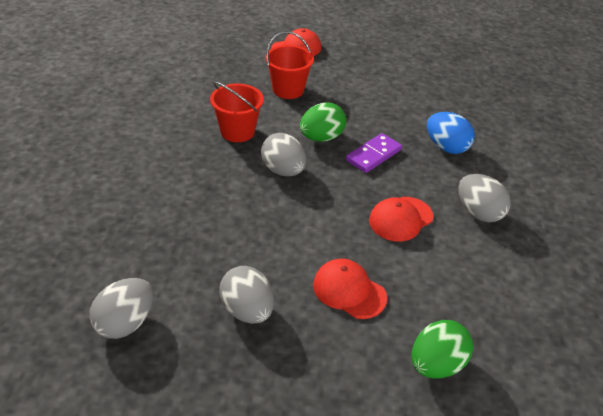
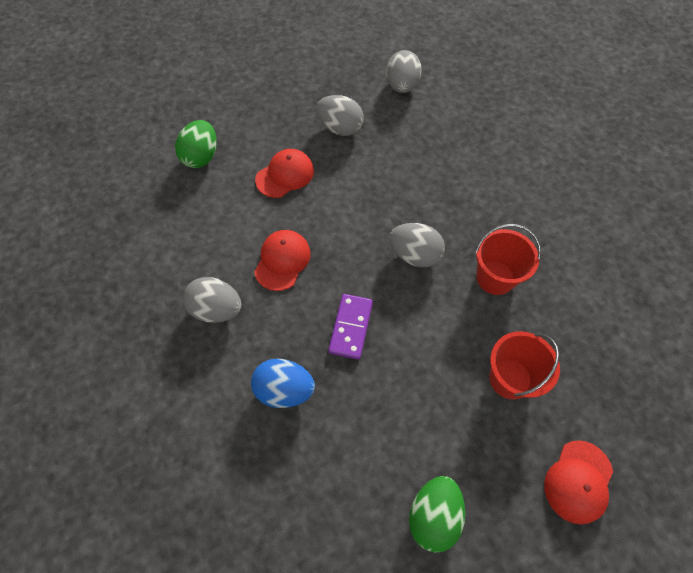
camera: 150 degrees right, 20 degrees up
(321, 138) = (415, 320): green egg -> green egg (433, 515)
(349, 291) = (285, 175): red cap -> red cap turned 45 degrees counterclockwise

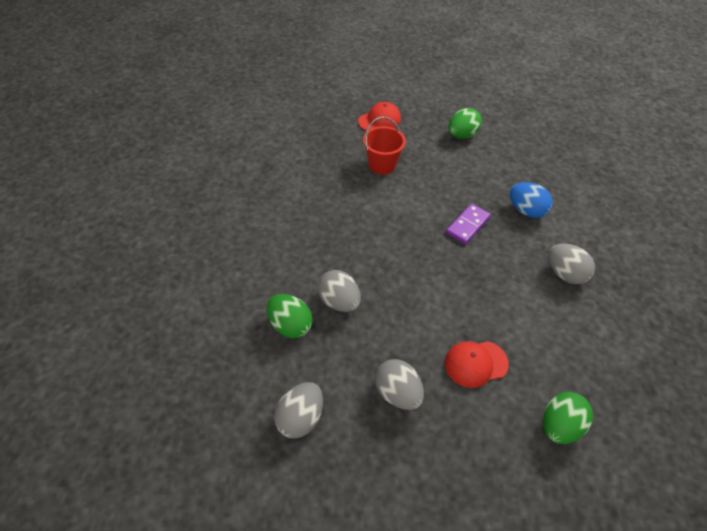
camera: 155 degrees left, 10 degrees down
(282, 261) = (503, 287): red cap -> none
(414, 255) = (396, 249): grey egg -> grey egg (339, 301)
(459, 140) = (290, 325): none -> green egg
(495, 277) = (349, 213): red bucket -> none

